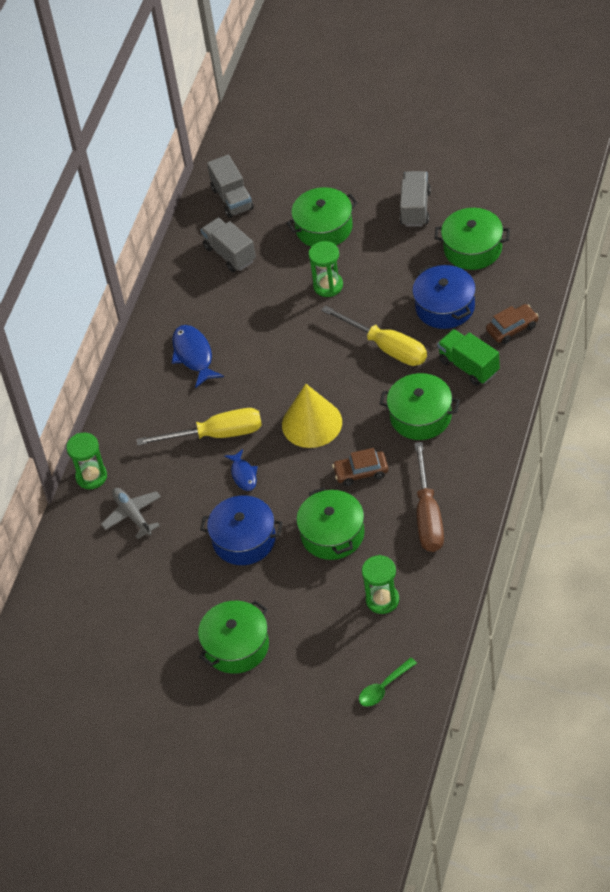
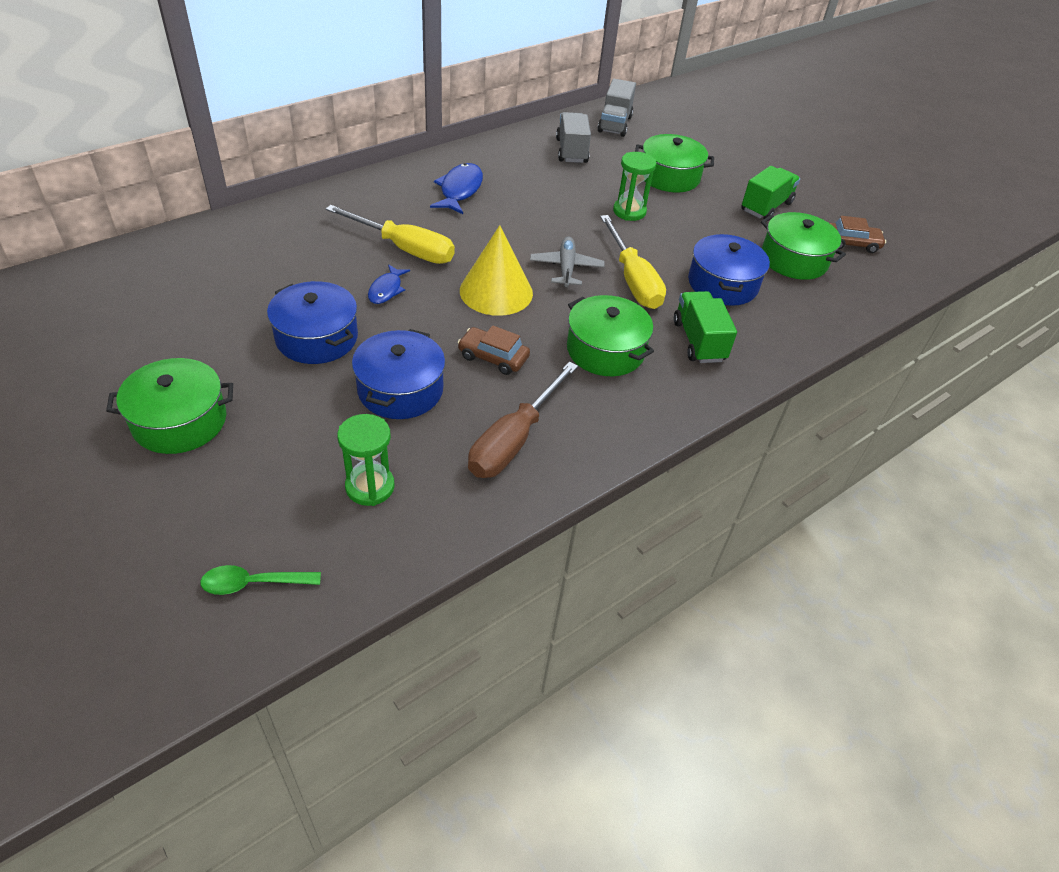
camera: 25 degrees right, 5 degrees down
(91, 477) = (268, 213): green hourglass -> none
(132, 515) = (257, 257): grey plane -> grey plane (566, 268)
(332, 534) = (400, 390): green pot -> blue pot
(415, 208) = (766, 207): grey truck -> green truck
(512, 328) = (776, 338): brown car -> brown car (851, 243)

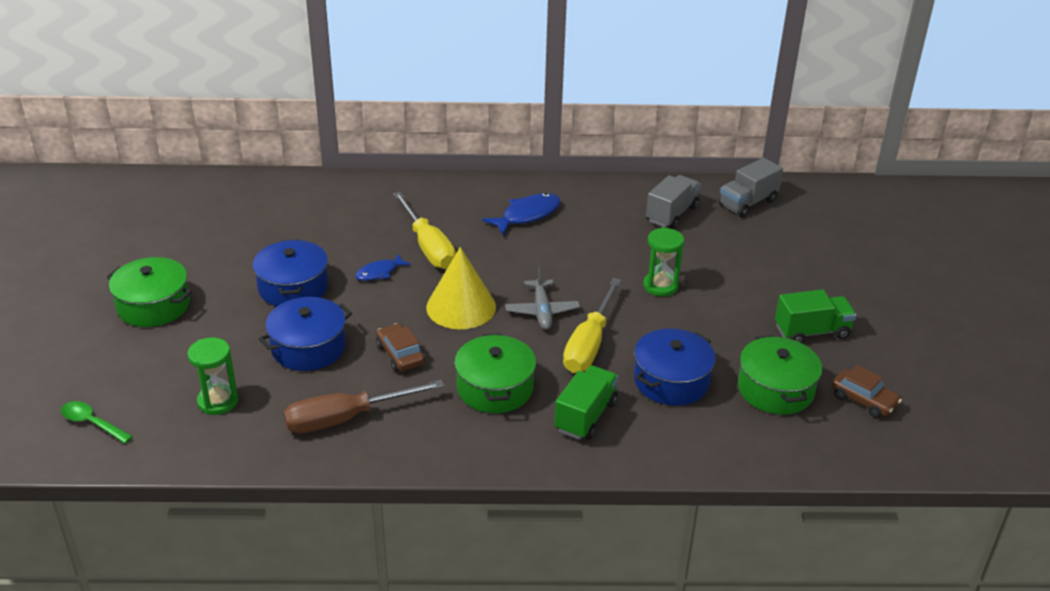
camera: 40 degrees right, 10 degrees down
(566, 268) = (542, 311): grey plane -> grey plane turned 135 degrees clockwise
(669, 177) = (742, 269): green pot -> none

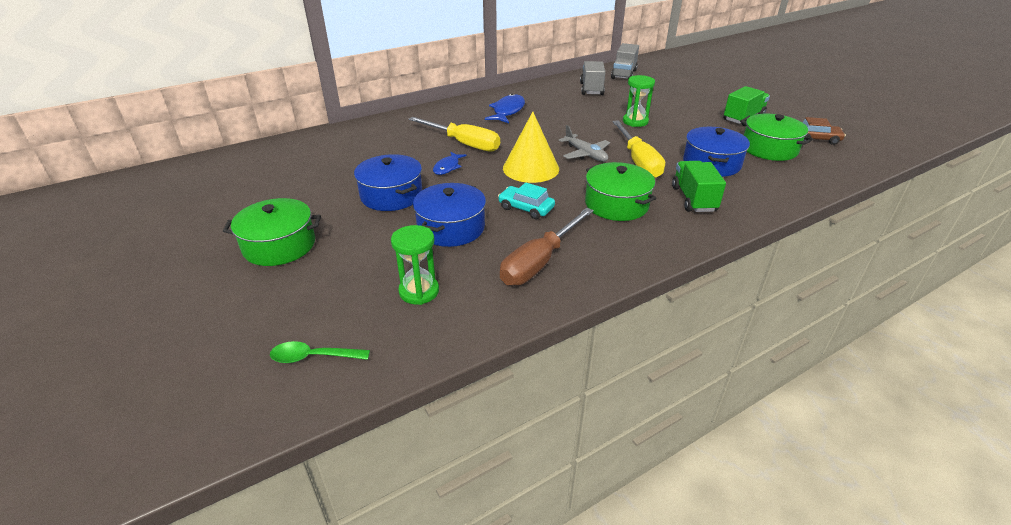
camera: 30 degrees left, 0 degrees up
(400, 354) = (526, 208): brown car -> turquoise car

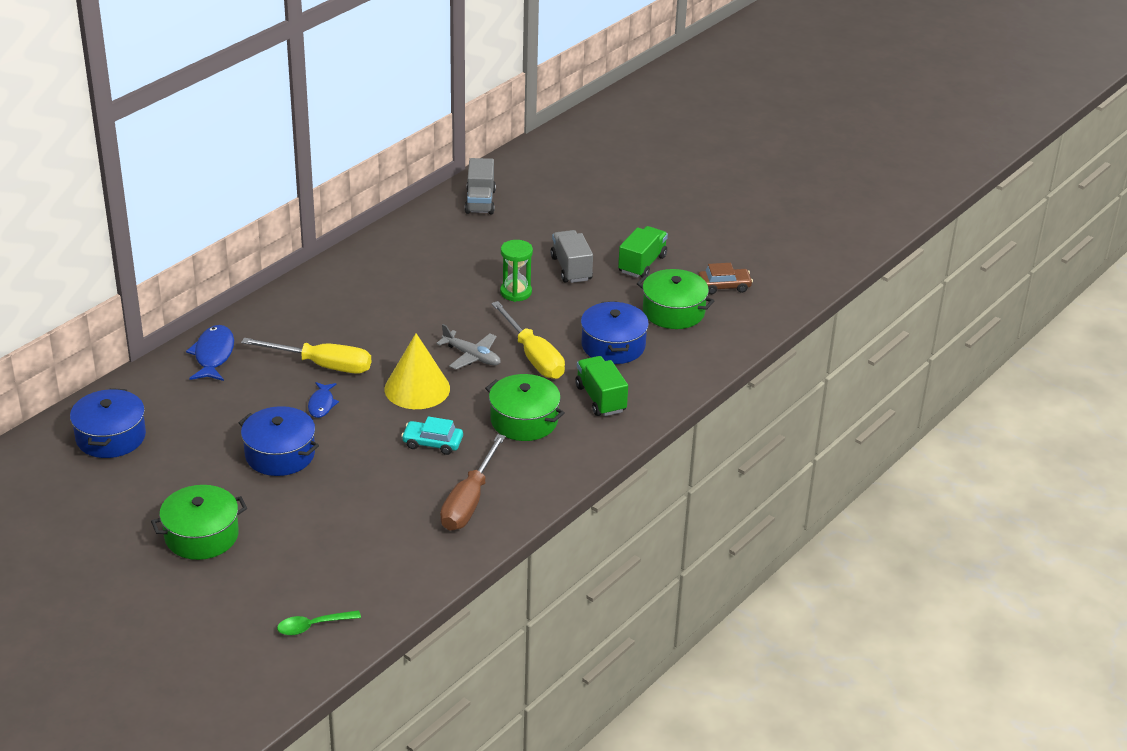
camera: 20 degrees left, 0 degrees up
(419, 291) = (370, 553): green hourglass -> none
(451, 228) = (366, 481): blue pot -> blue pot (111, 437)
(507, 111) = (352, 300): blue fish -> blue fish (213, 355)
(591, 89) = (445, 239): grey truck -> grey truck (571, 268)

